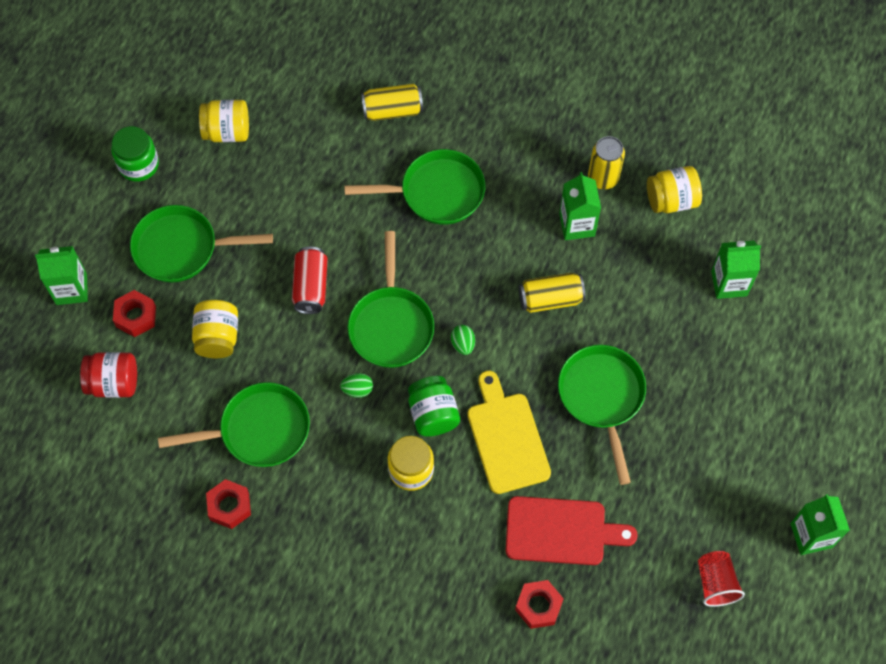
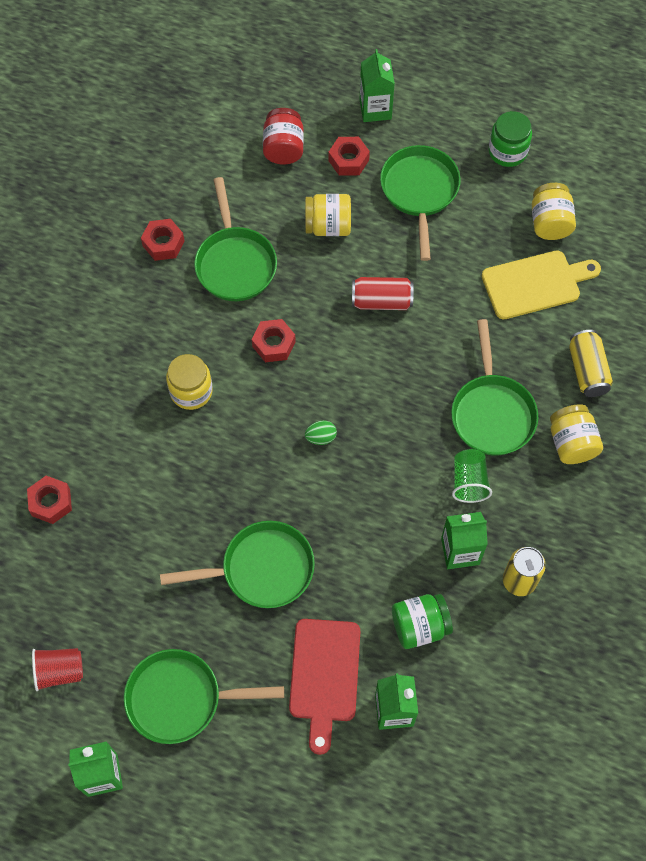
camera: 90 degrees right, 0 degrees up
(357, 389) = (273, 344): green egg -> red nut
(391, 325) = (341, 372): green pan -> green pan (181, 698)
(433, 414) = (247, 410): green jar -> green jar (419, 626)
(506, 438) = (220, 477): yellow cutting board -> yellow cutting board (535, 284)
(508, 214) = (469, 482): none -> green cup
(550, 299) = (372, 522): yellow can -> none
(561, 531) = (122, 525): red cutting board -> red cutting board (324, 676)
(671, 200) = (495, 653): yellow jar -> yellow jar (571, 443)

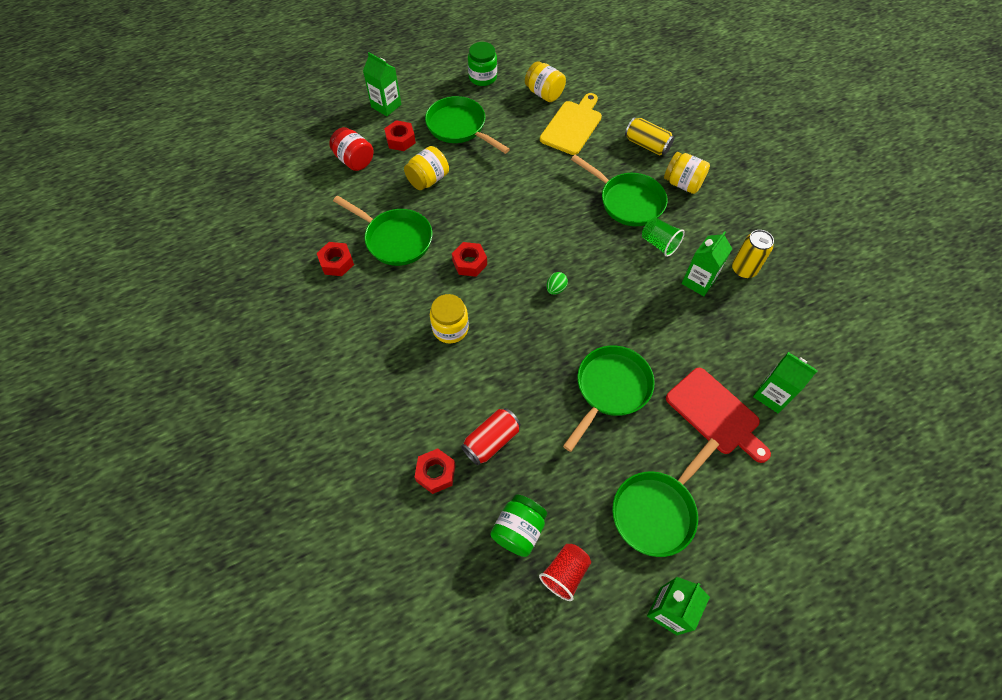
camera: 45 degrees left, 5 degrees down
(381, 301) = (503, 194): red can -> red can (491, 441)
(419, 626) = (728, 338): green jar -> green jar (518, 530)

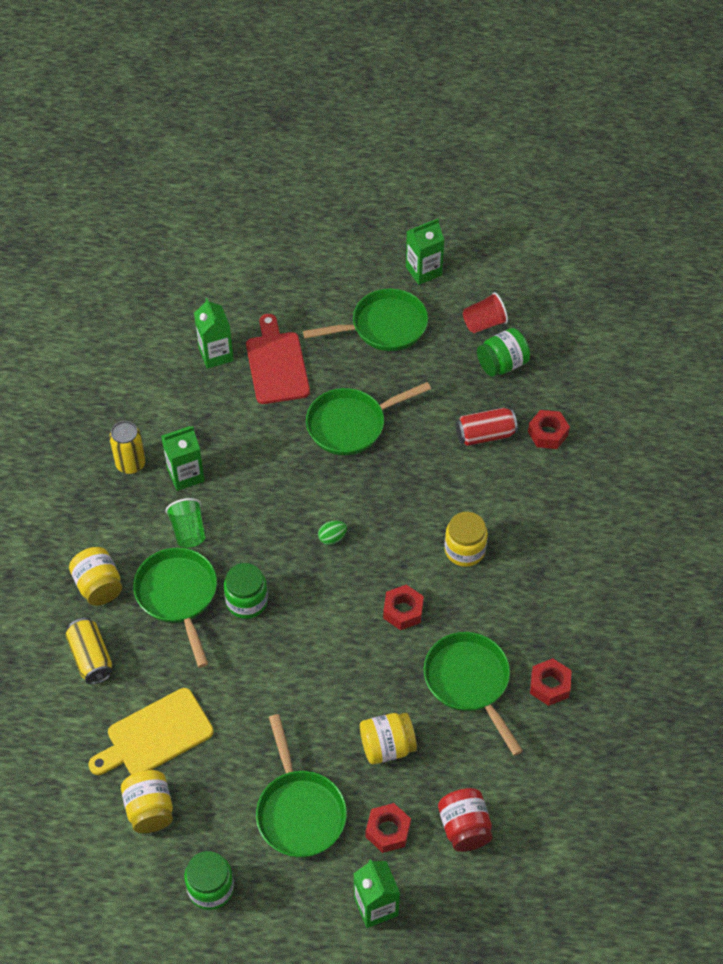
camera: 150 degrees left, 5 degrees down
(581, 219) = (247, 601): none -> green jar

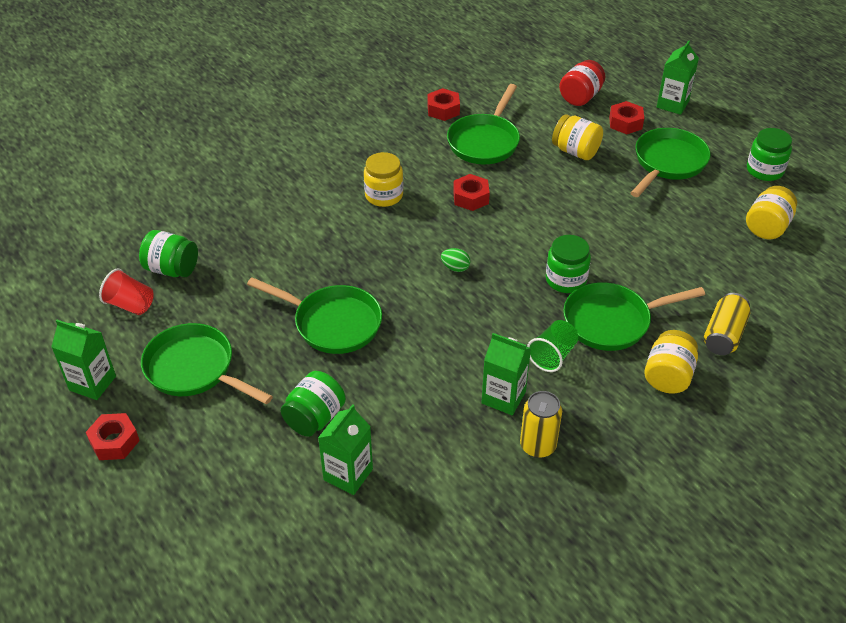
camera: 130 degrees left, 10 degrees down
(155, 735) = (722, 258): yellow cutting board -> none
(178, 596) = (612, 321): green pan -> green pan turned 45 degrees clockwise
(276, 364) = (315, 418): red cutting board -> green jar
(485, 435) = (261, 240): red can -> none
(548, 433) = (225, 208): red nut -> red nut (114, 442)

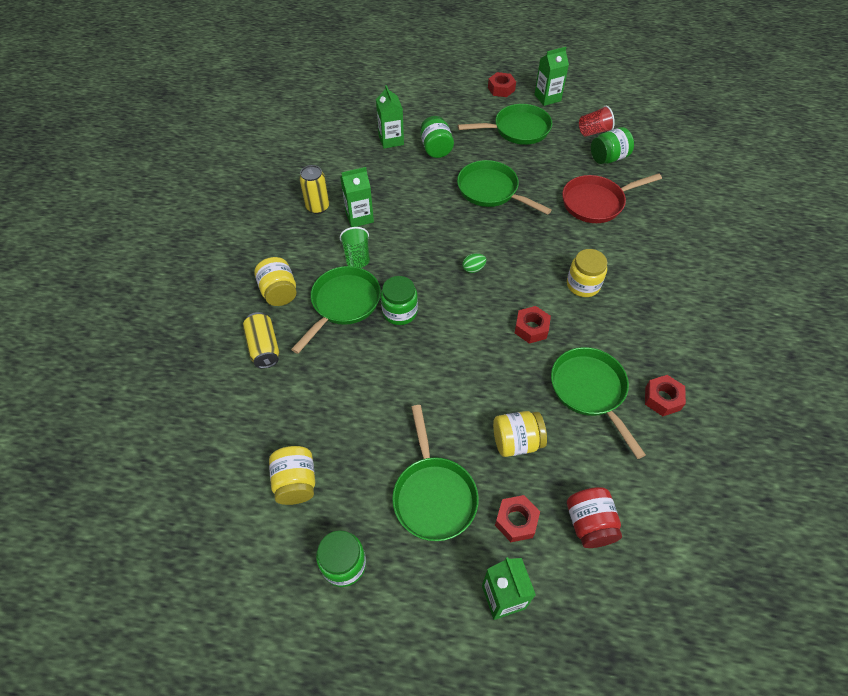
camera: 135 degrees right, 10 degrees up
(260, 241) = (596, 202): none -> red pan
(332, 323) = (491, 190): green pan -> green pan turned 60 degrees clockwise

